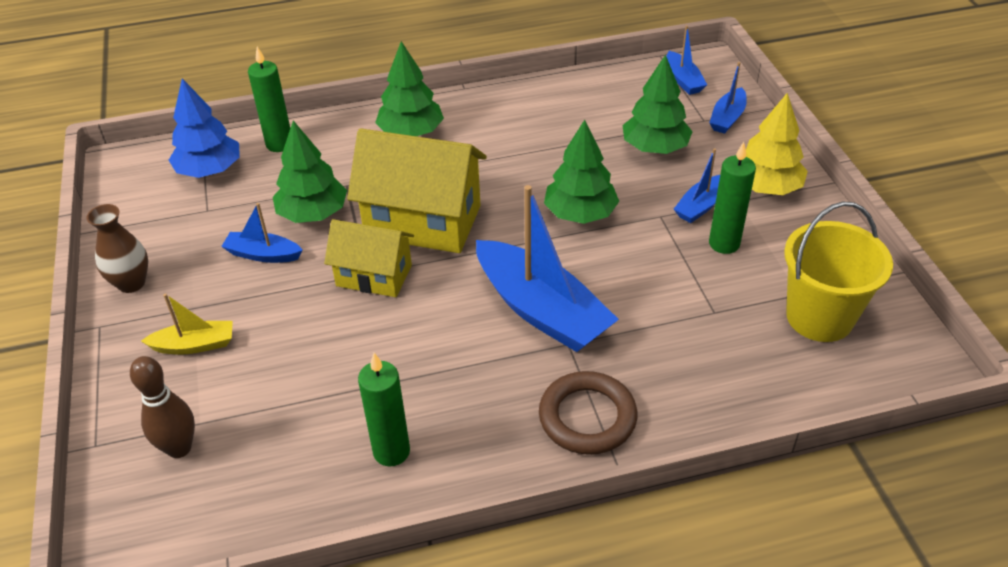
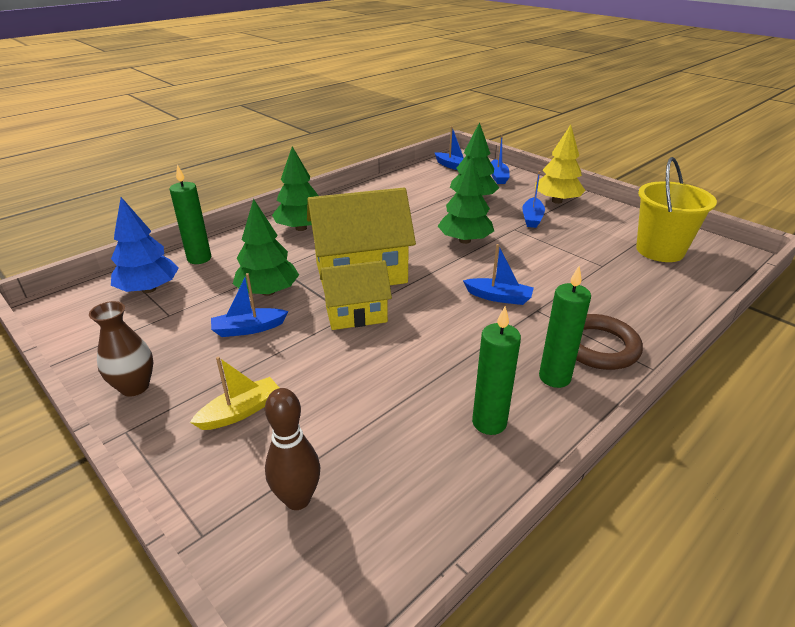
camera: 30 degrees left, 10 degrees down
(541, 310) = (499, 297): blue boat -> blue boat, size x0.49
(724, 244) = (566, 232): green candle -> green candle (554, 377)

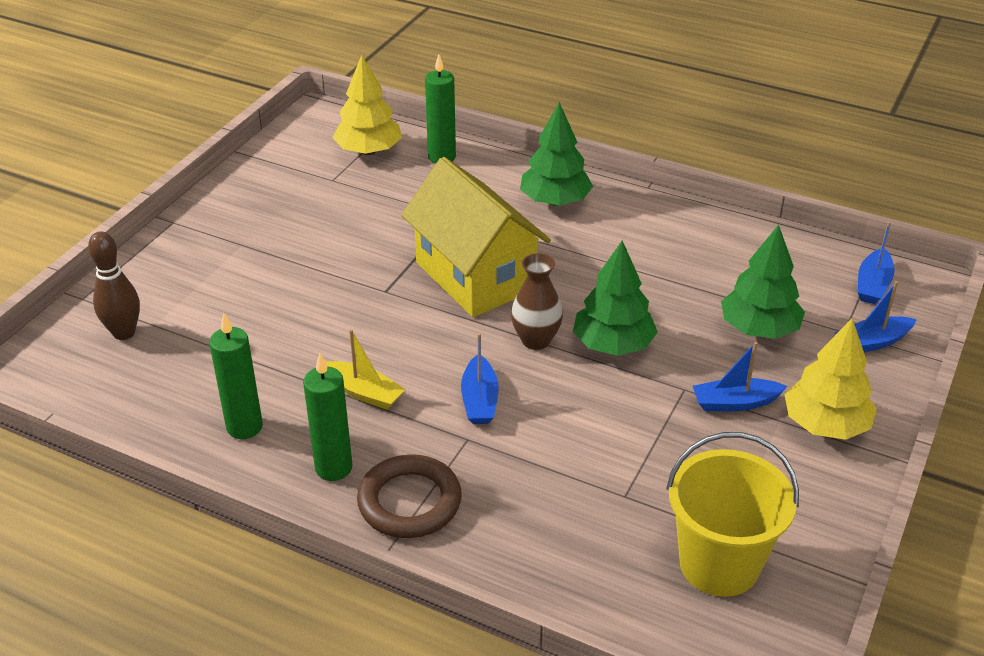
camera: 70 degrees right, 5 degrees up
(135, 387) = (224, 204): brown vase -> brown vase (536, 340)
(149, 289) = (368, 151): blue tree -> yellow tree
(241, 411) = (212, 270): yellow boat -> yellow boat (364, 393)
(248, 329) = (330, 234): blue boat -> none
(268, 292) = (401, 224): green tree -> none
(356, 314) = (388, 295): yellow house -> none

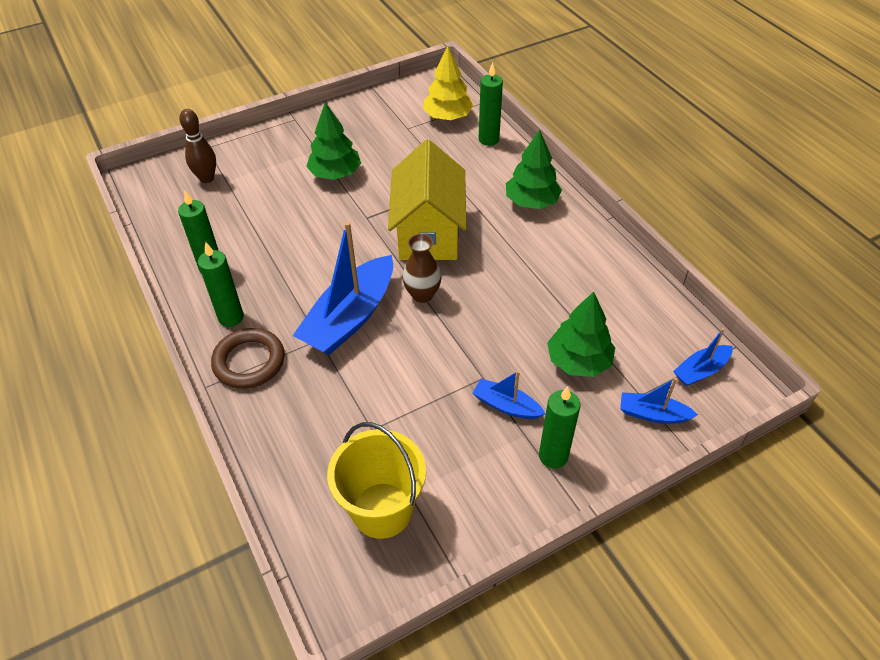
camera: 35 degrees right, 10 degrees up
(364, 393) = (291, 279): yellow boat -> none
(479, 400) = (350, 318): blue boat -> blue boat, size x2.03
(613, 345) = (467, 322): green tree -> green tree (335, 174)
(825, 425) = (553, 456): yellow tree -> green candle

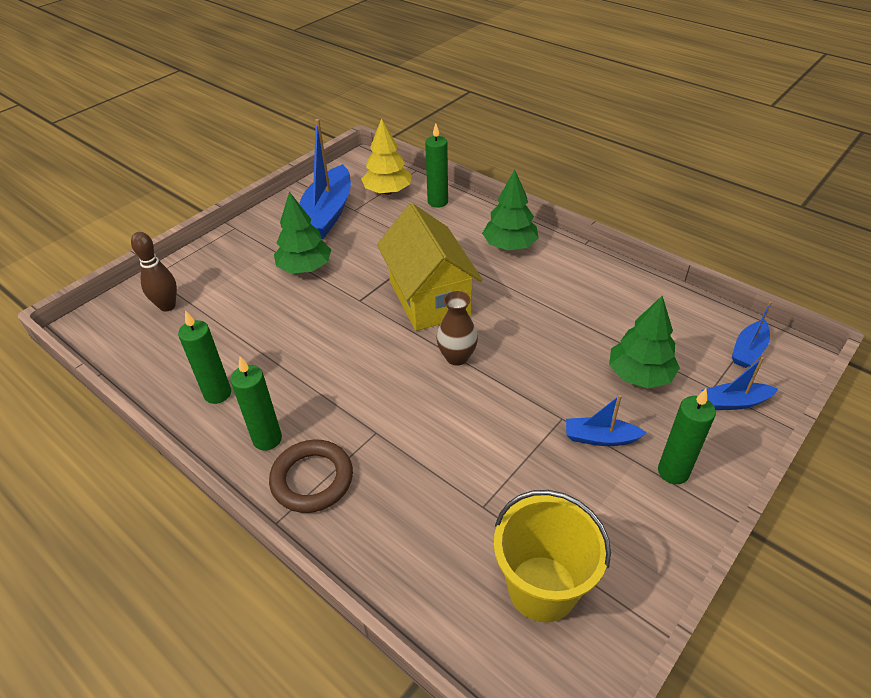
camera: 20 degrees left, 5 degrees down
(350, 318) = (396, 401): blue boat -> blue boat (327, 214)

